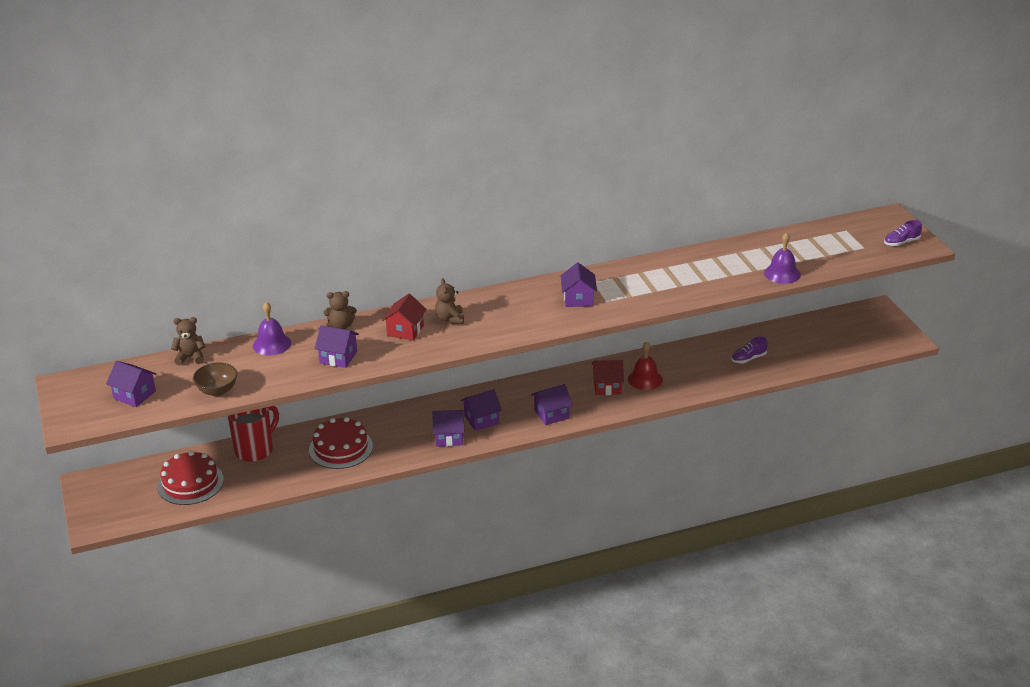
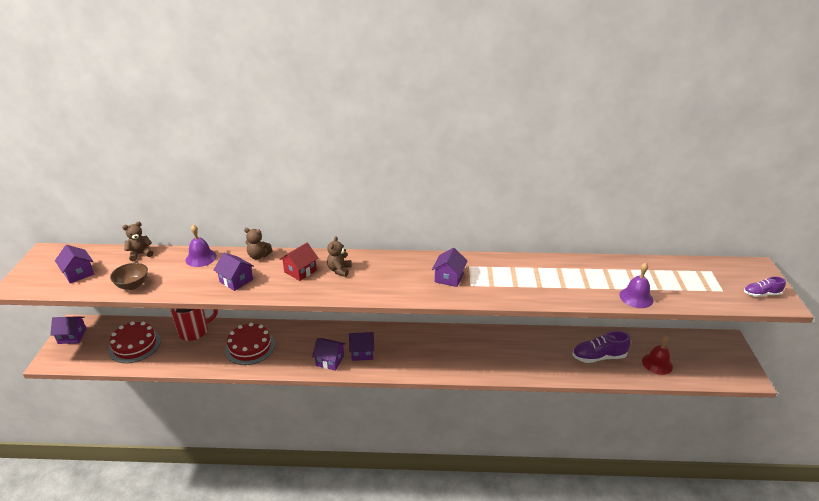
camera: 20 degrees right, 0 degrees up
(190, 357) = (140, 254): brown teddy bear -> brown teddy bear turned 45 degrees counterclockwise
(551, 414) = (416, 363): purple house -> purple house (72, 336)
(607, 387) = (472, 351): red house -> none
(645, 379) = (505, 352): red bell -> red bell (657, 363)
(748, 358) = (598, 357): purple shoe -> purple shoe, size x1.65

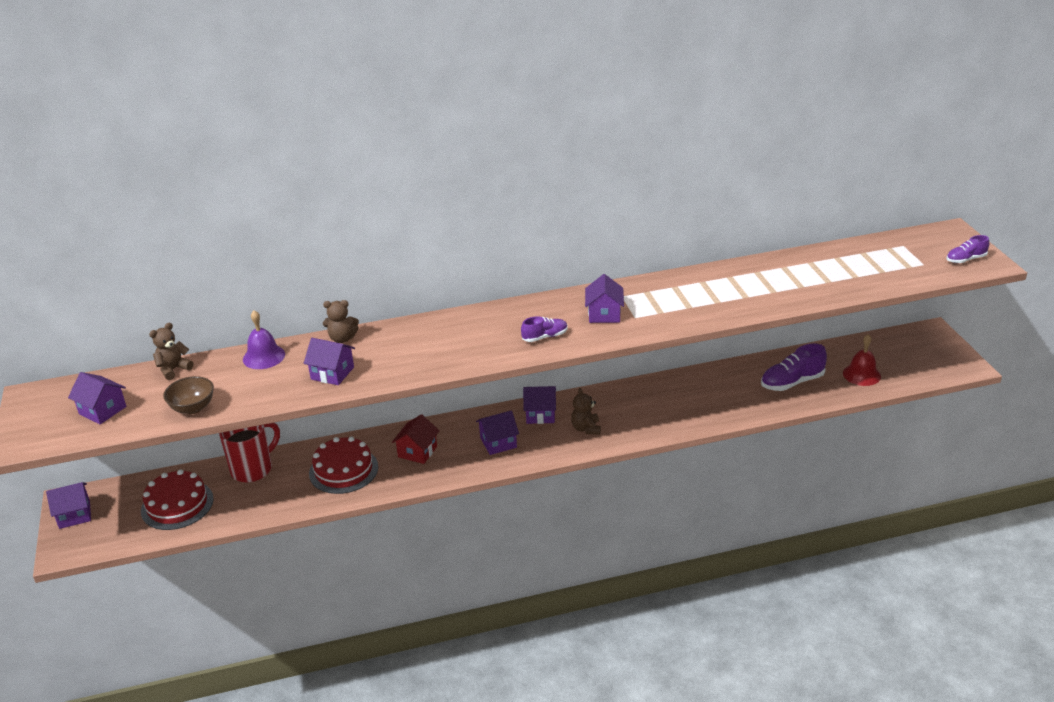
camera: 15 degrees left, 0 degrees up
(300, 271) = (410, 345): red house -> red house (417, 451)
(330, 360) = (461, 461): purple house -> purple house (540, 414)
(339, 270) = (461, 333): brown teddy bear -> brown teddy bear (586, 428)
(396, 286) = (545, 337): none -> purple shoe
(636, 297) = (832, 291): purple bell -> none

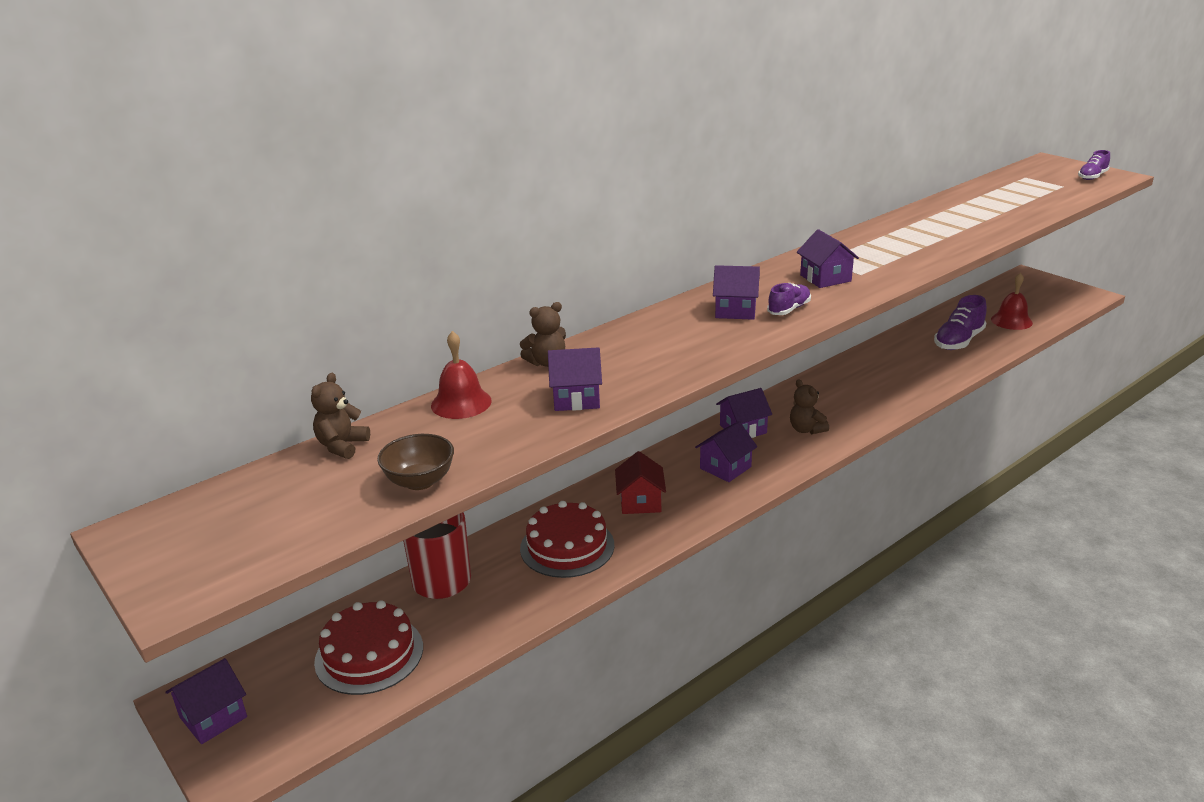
camera: 25 degrees left, 5 degrees down
(102, 410) = (276, 519): purple house -> purple house (735, 310)
(264, 356) = (461, 403): purple bell -> red bell

